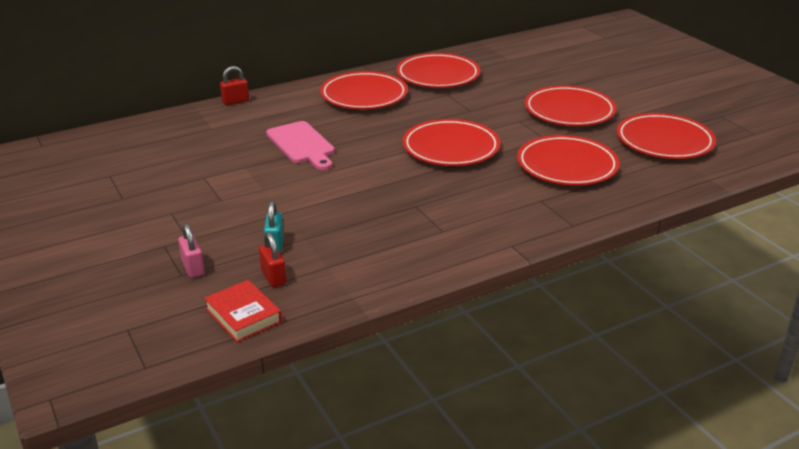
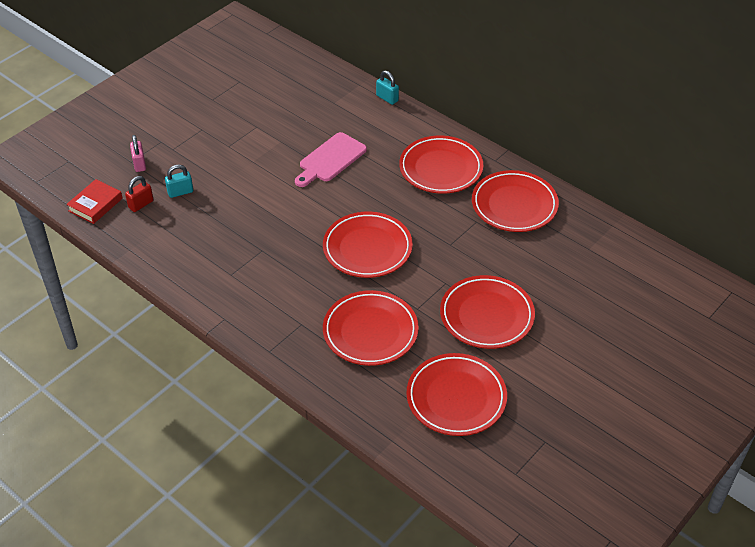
camera: 70 degrees right, 15 degrees up
(193, 268) = (139, 164): pink padlock -> pink padlock turned 60 degrees counterclockwise
(235, 101) = (387, 98): red padlock -> turquoise padlock

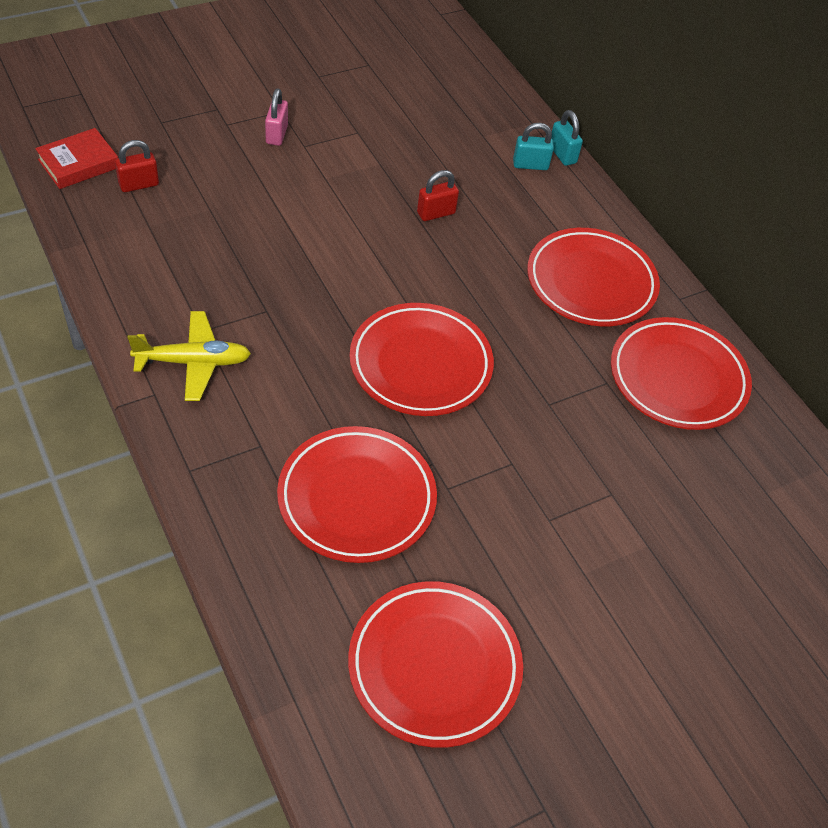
camera: 15 degrees right, 5 degrees up
(139, 164) = (170, 129): pink padlock -> pink padlock (277, 134)
(180, 192) = (202, 186): turquoise padlock -> turquoise padlock (530, 165)
(236, 293) = (193, 362): none -> yellow plane
(330, 159) = (436, 213): pink cutting board -> red padlock
(486, 315) = (551, 542): red plate -> none

